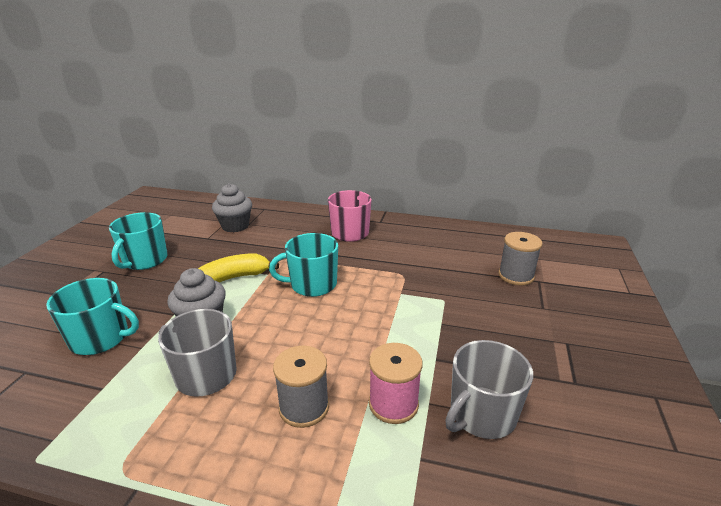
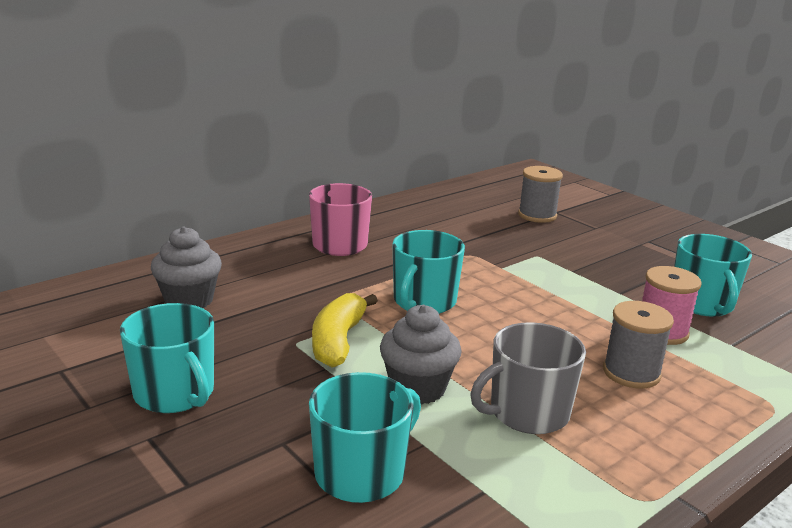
camera: 55 degrees left, 5 degrees down
(481, 414) = (702, 304): grey mug -> turquoise mug

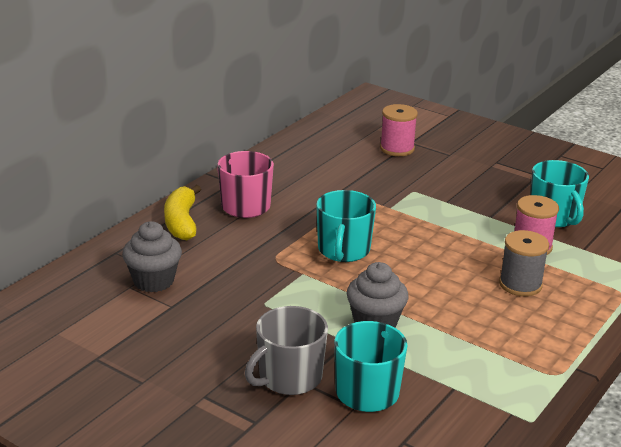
camera: 15 degrees left, 5 degrees up
(175, 393) = (199, 360): turquoise mug -> none
(338, 341) = (296, 296): yellow banana -> yellow banana (181, 222)
(527, 413) = (460, 328): grey mug -> grey mug (289, 377)
(537, 215) = (397, 148): grey spool -> pink spool

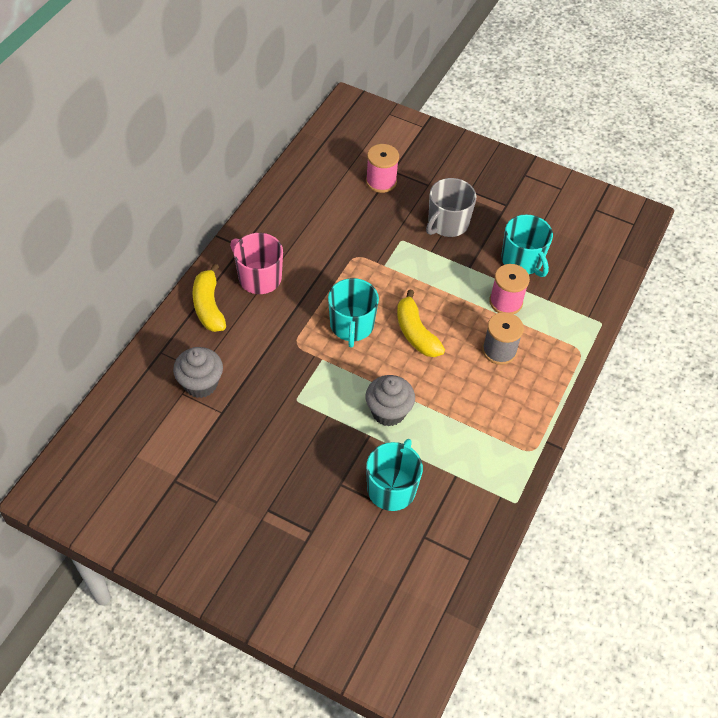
camera: 10 degrees left, 25 degrees up
(289, 377) = (329, 481): grey mug -> grey mug (447, 223)
(419, 262) = (416, 333): none -> yellow banana

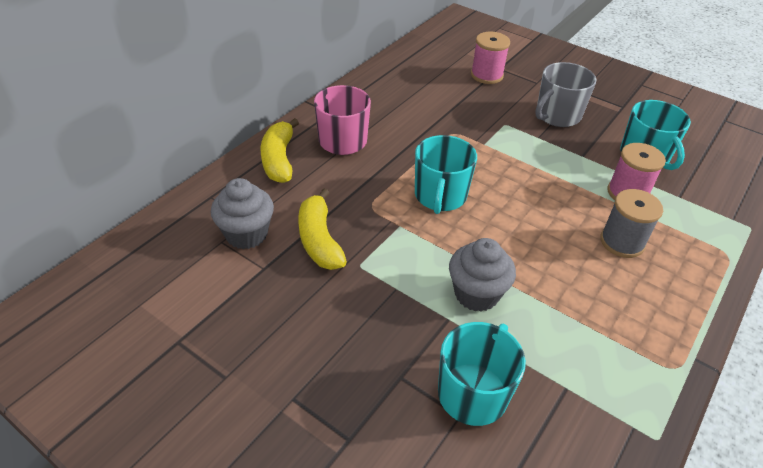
camera: 10 degrees right, 10 degrees down
(416, 333) = (517, 212): yellow banana -> yellow banana (319, 240)

